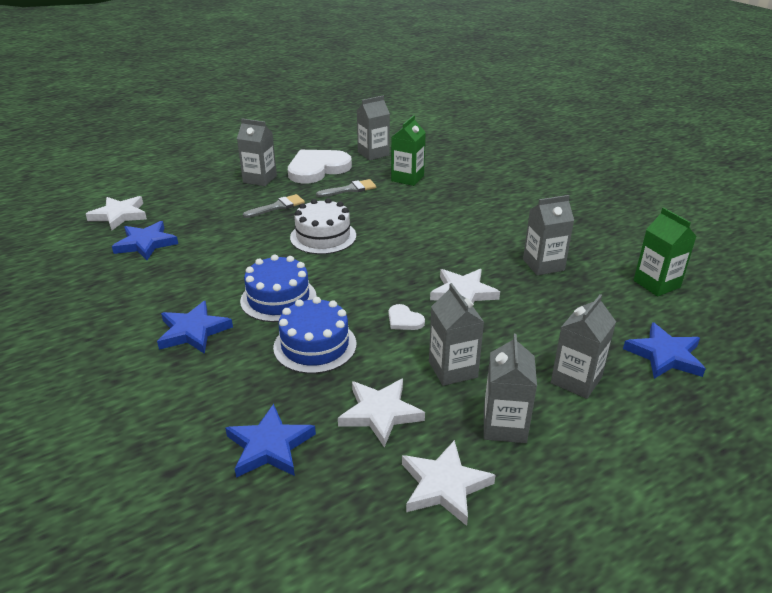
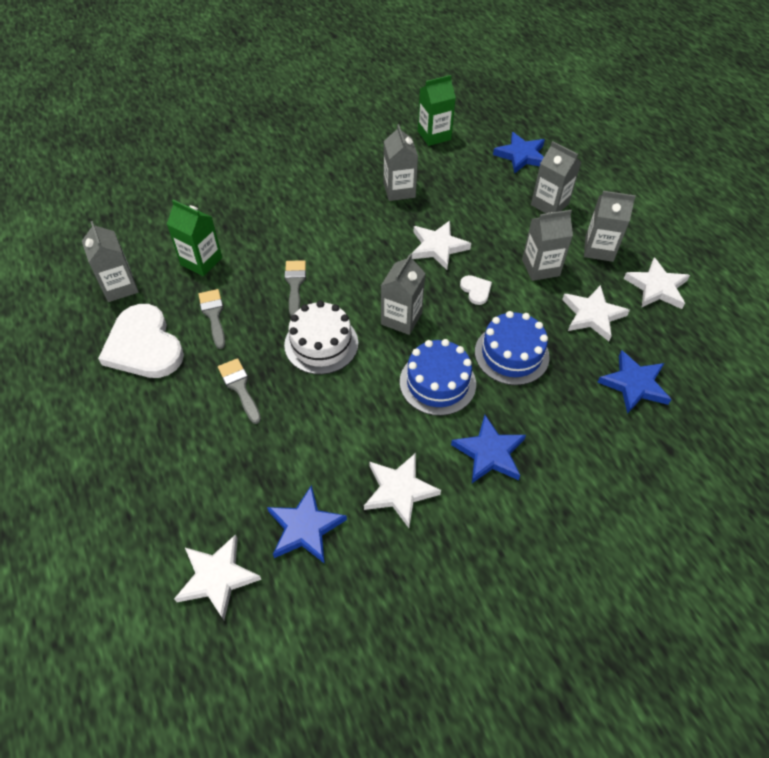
camera: 85 degrees left, 20 degrees up
(166, 283) = (399, 490): none -> white star
(260, 179) = (154, 409): grey carton -> grey carton (401, 318)
(391, 219) = (295, 284): none -> grey brush
(404, 320) = (476, 290): white heart -> white heart turned 75 degrees counterclockwise

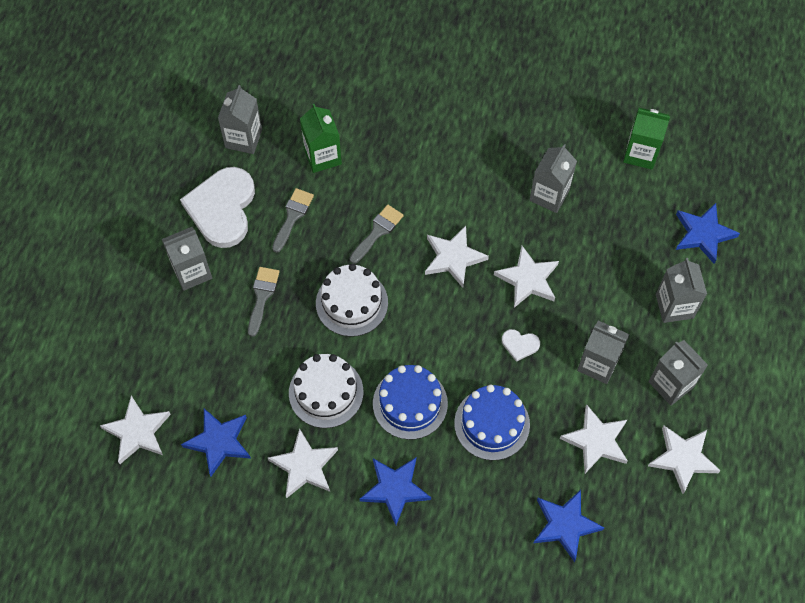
camera: 40 degrees right, 10 degrees up
(362, 421) = (326, 392): none -> white cake
(370, 266) = (453, 258): none -> white star
(401, 318) = (433, 326): grey carton -> grey carton (192, 272)
(476, 290) = (520, 345): white heart -> white heart turned 90 degrees clockwise

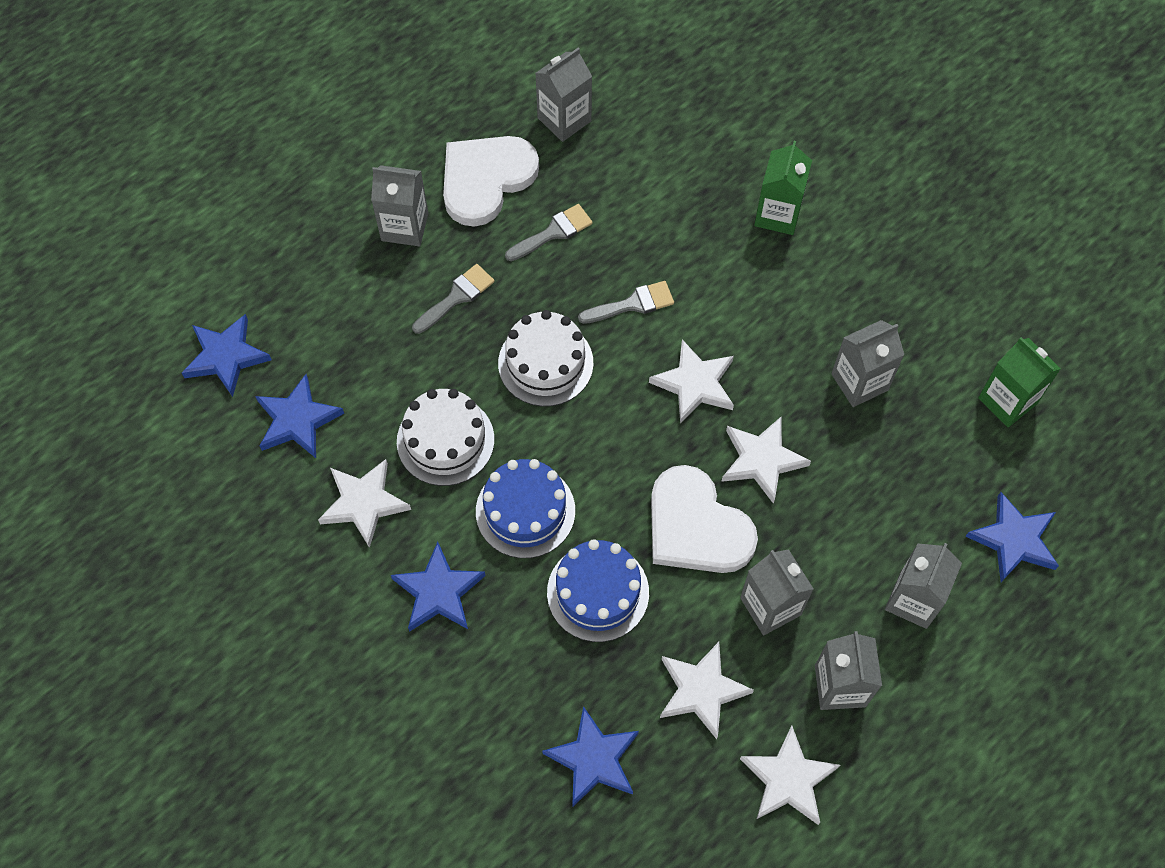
camera: 35 degrees right, 0 degrees up
(137, 432) = (226, 357): white star -> blue star
(322, 156) = (634, 187): green carton -> green carton (778, 214)
(520, 345) = (696, 526): white heart -> white heart, size x2.35

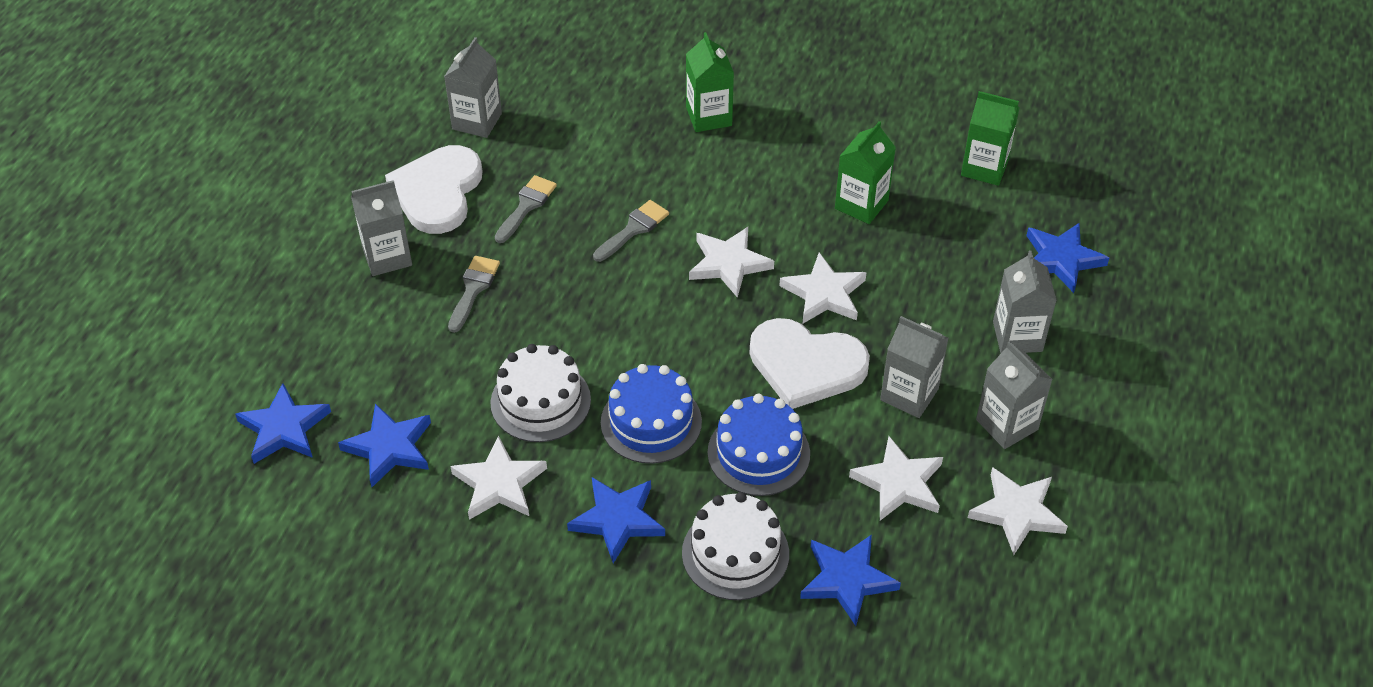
camera: 30 degrees left, 15 degrees down
(545, 363) = (589, 304): white cake -> white cake (735, 553)
(859, 382) = (861, 204): grey carton -> green carton

